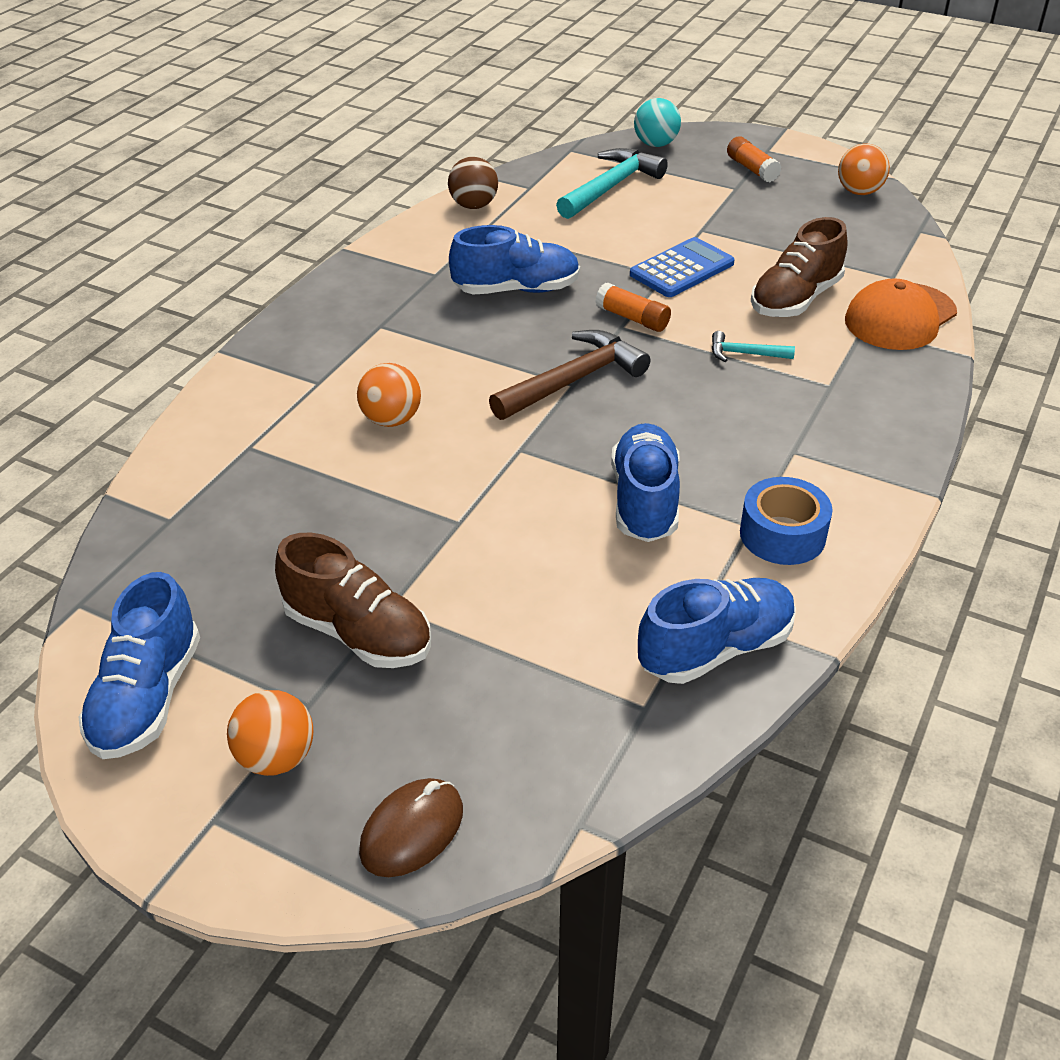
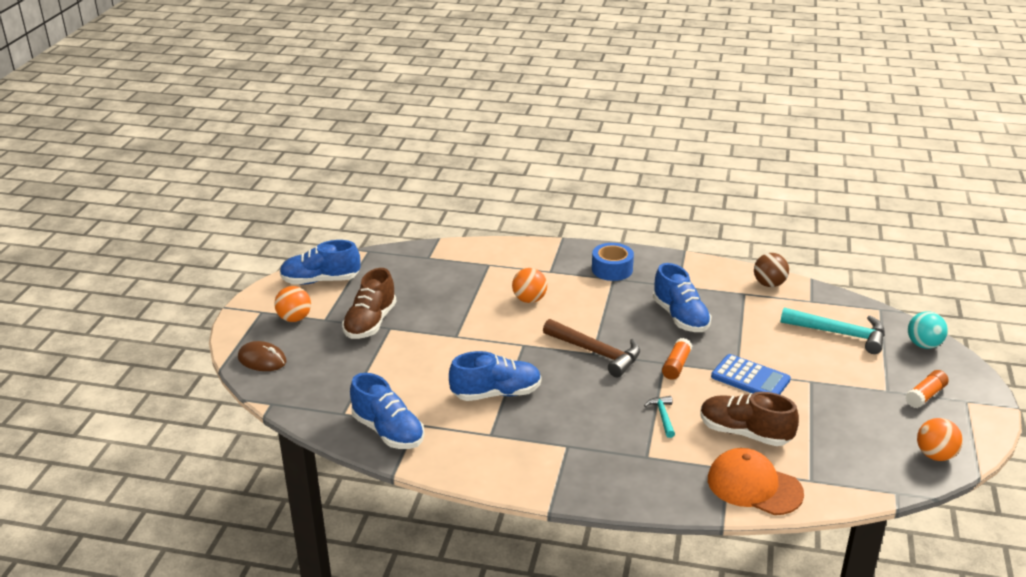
camera: 75 degrees right, 10 degrees down
(782, 534) = (486, 447): blue tape -> blue tape (612, 269)

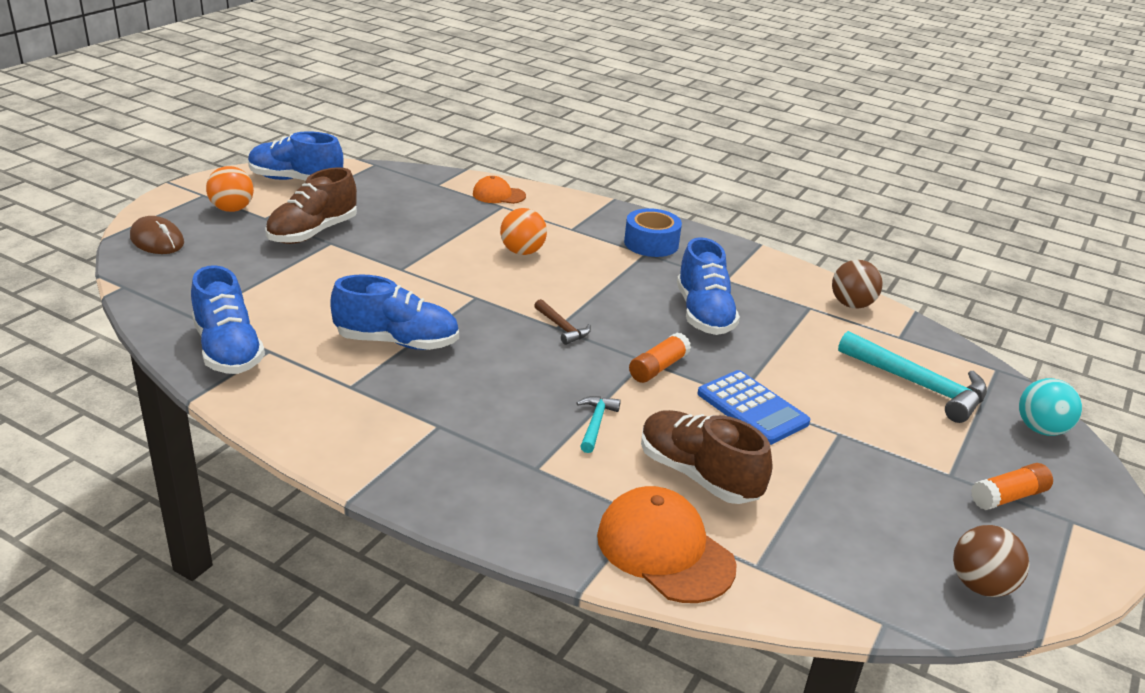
camera: 15 degrees right, 0 degrees up
(479, 255) = (498, 195): none -> orange cap
(596, 353) = (562, 328): brown hammer -> brown hammer, size x0.51
(935, 455) = (980, 585): orange ball -> brown ball

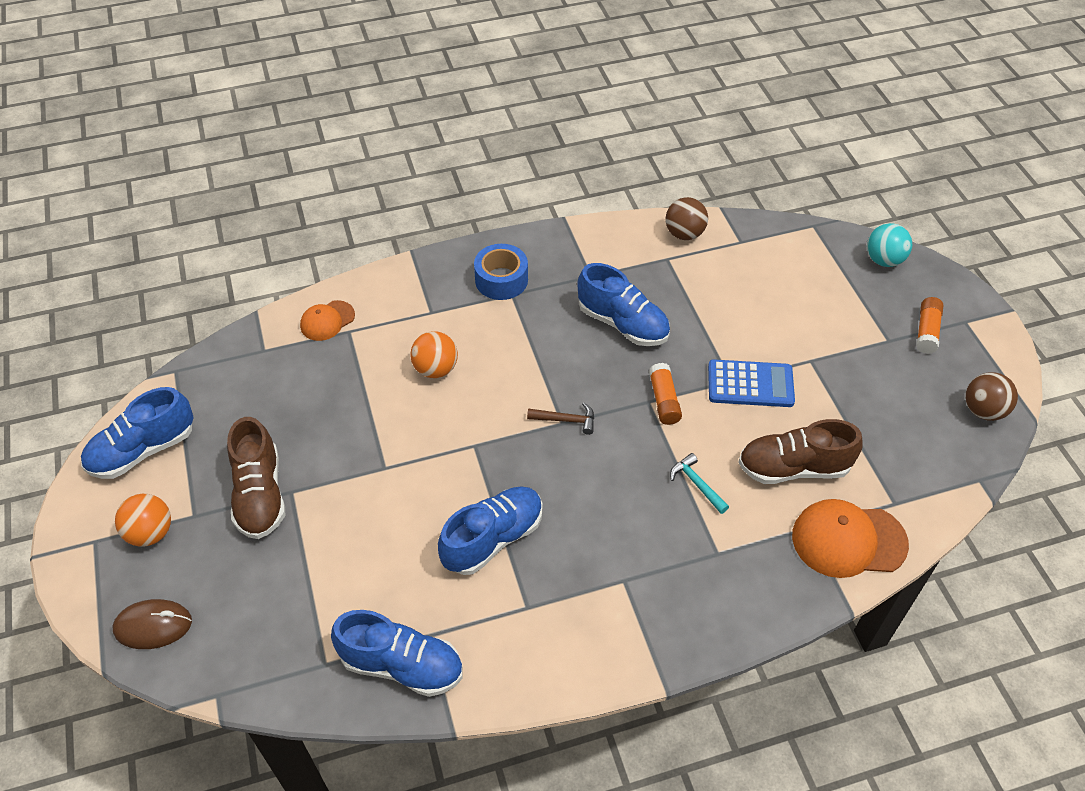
camera: 45 degrees left, 20 degrees up
(919, 385) = (797, 278): turquoise hammer -> none

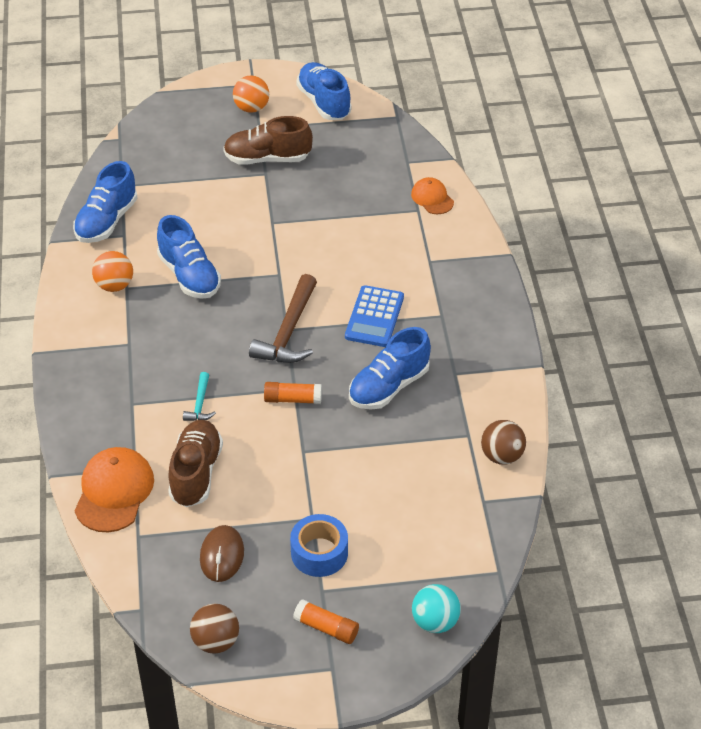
camera: 100 degrees right, 5 degrees down
(153, 626) = (179, 111): brown mouse -> brown mouse (222, 555)
(435, 369) = (364, 258): orange ball -> orange ball (114, 285)
(501, 280) = (460, 310): blue tape -> blue tape (319, 553)
(566, 420) = (288, 332): brown hammer -> brown hammer, size x1.98
(696, 484) = (200, 404): turquoise hammer -> turquoise hammer turned 120 degrees clockwise
(750, 384) = (294, 464): blue calculator -> blue calculator (374, 317)

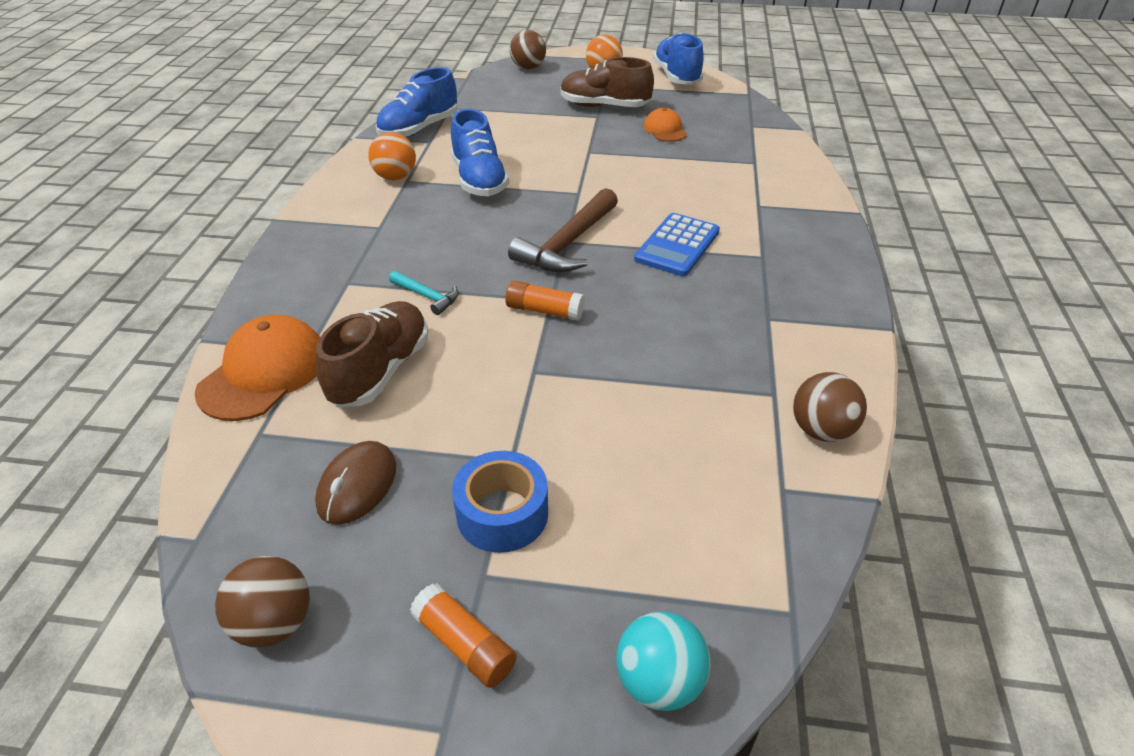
camera: 15 degrees right, 5 degrees down
(174, 112) = (528, 68): none -> brown ball
(200, 404) = (427, 296): turquoise hammer -> turquoise hammer turned 75 degrees counterclockwise
(388, 387) = (675, 318): blue shoe -> none
(432, 198) = (773, 155): orange cap -> orange cap (665, 130)

